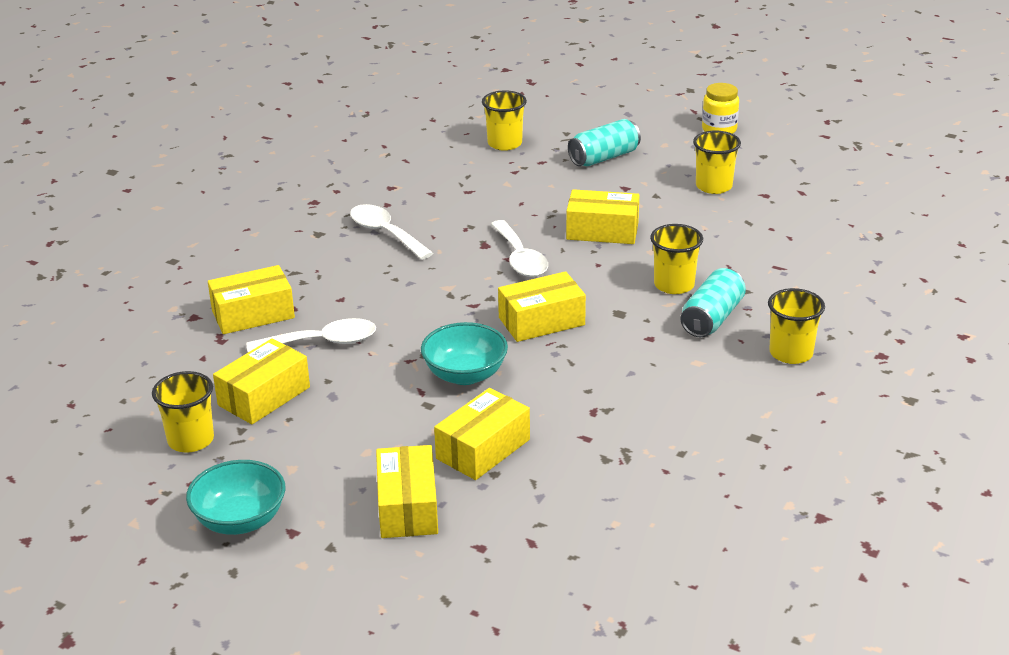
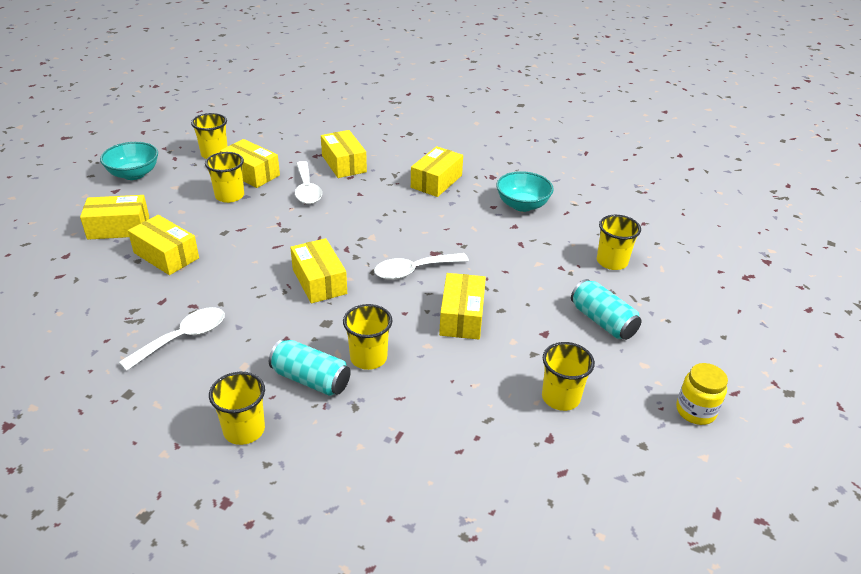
camera: 85 degrees right, 5 degrees up
(319, 241) = (436, 181): none -> yellow box
(329, 410) = (229, 196): none -> yellow cup
(385, 233) = (449, 207): white spoon -> white spoon (183, 338)
(465, 375) = (255, 246): turquoise bowl -> turquoise bowl (522, 205)

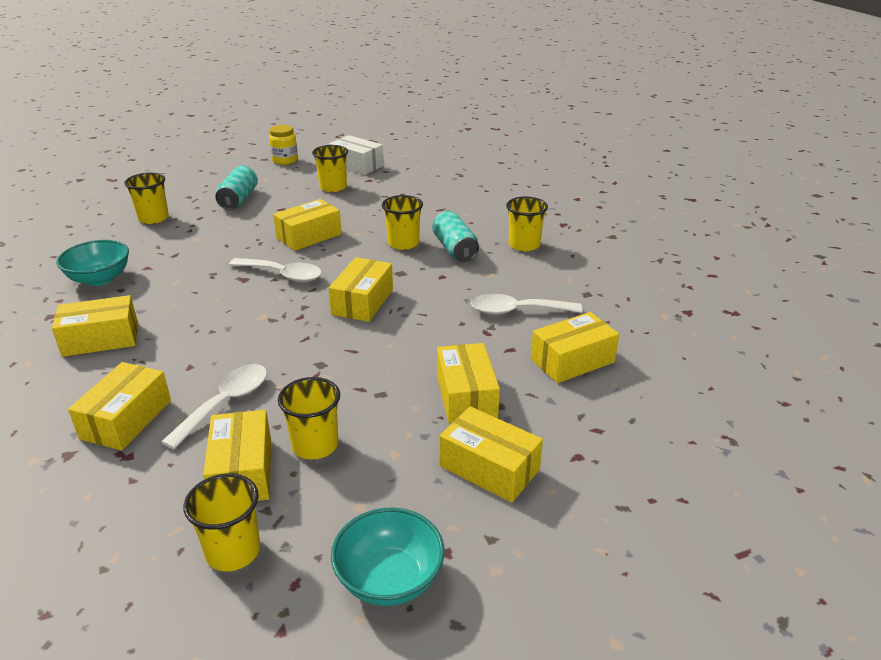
camera: 135 degrees left, 5 degrees down
(103, 316) = (572, 361): none -> yellow box
(612, 461) = (357, 165): none -> white box

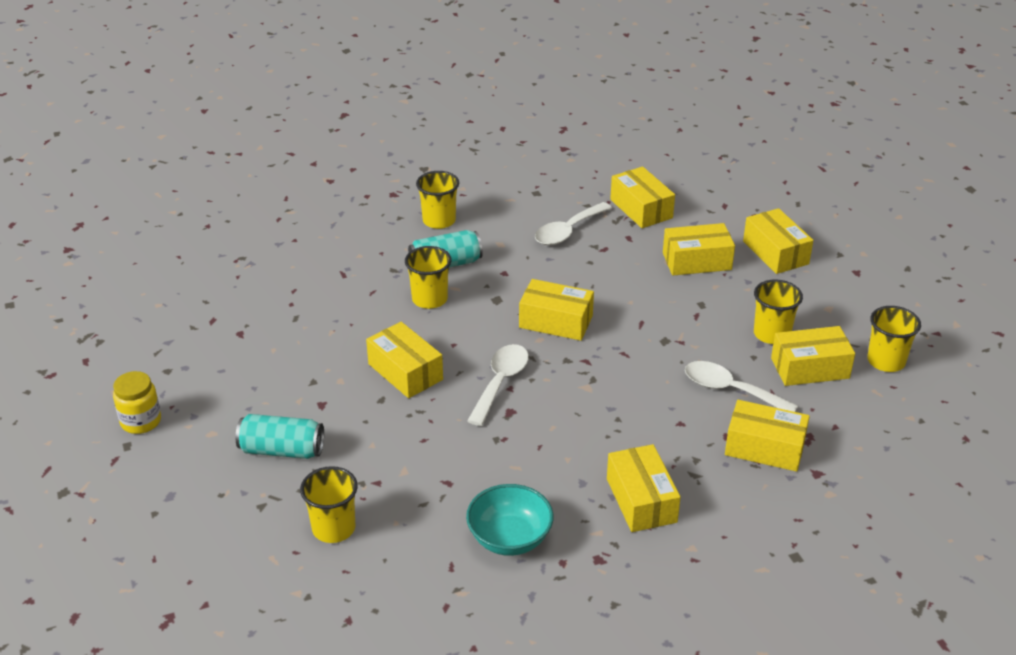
camera: 90 degrees left, 5 degrees up
(333, 187) = (258, 364): yellow cup -> none
(357, 165) = (182, 347): white box -> none
(389, 579) = (885, 293): turquoise bowl -> none
(489, 468) = (775, 253): yellow box -> yellow box turned 60 degrees counterclockwise
(517, 311) = (567, 231): white spoon -> white spoon turned 45 degrees clockwise

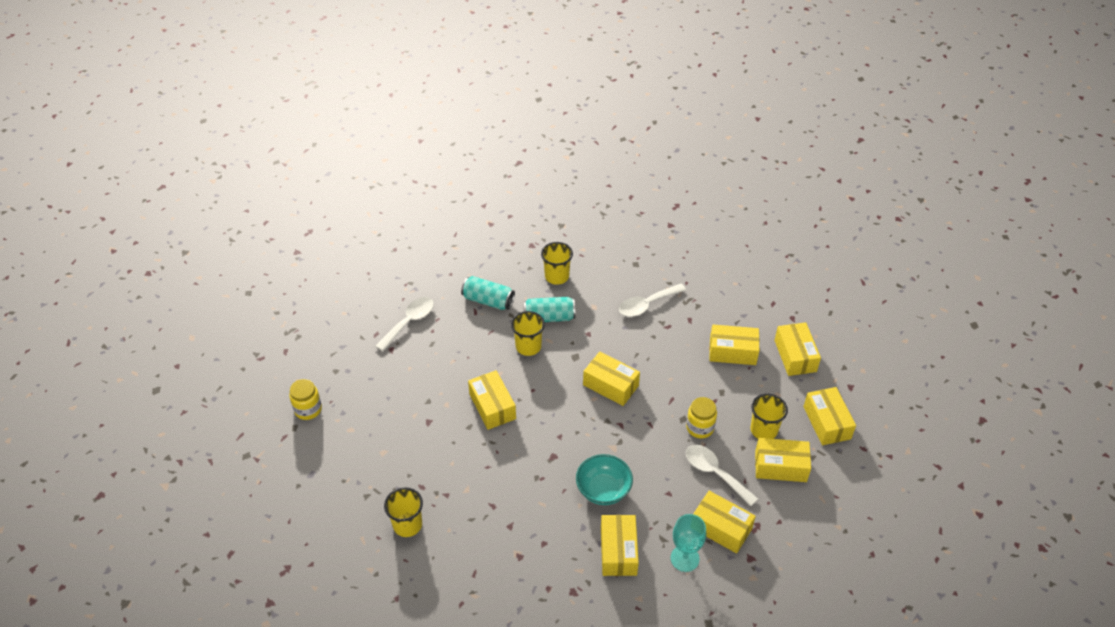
camera: 15 degrees right, 10 degrees up
(282, 450) = (392, 454): turquoise can -> turquoise can (488, 300)
(500, 382) = (555, 430): white spoon -> white spoon (409, 322)
(509, 538) = (519, 561): turquoise bowl -> turquoise bowl (603, 490)
(641, 209) = (708, 294): yellow box -> yellow box (827, 422)
(690, 346) = (700, 428): none -> yellow jar
(732, 490) = (684, 558): none -> turquoise goblet
(886, 361) = (840, 473): yellow cup -> none

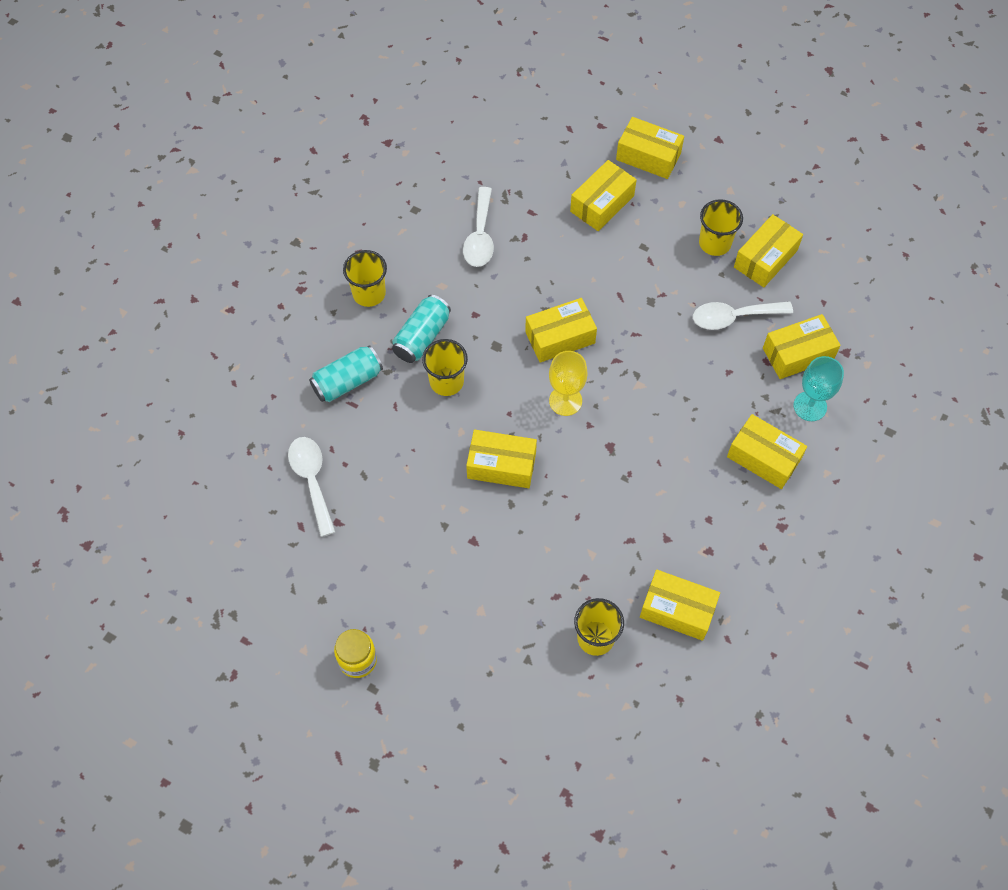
camera: 55 degrees left, 15 degrees up
(566, 414) = (565, 401): none -> yellow goblet
(603, 490) = (684, 426): turquoise bowl -> none
(700, 428) = (672, 294): yellow jar -> none
(827, 422) = (744, 187): yellow box -> yellow box (677, 610)

